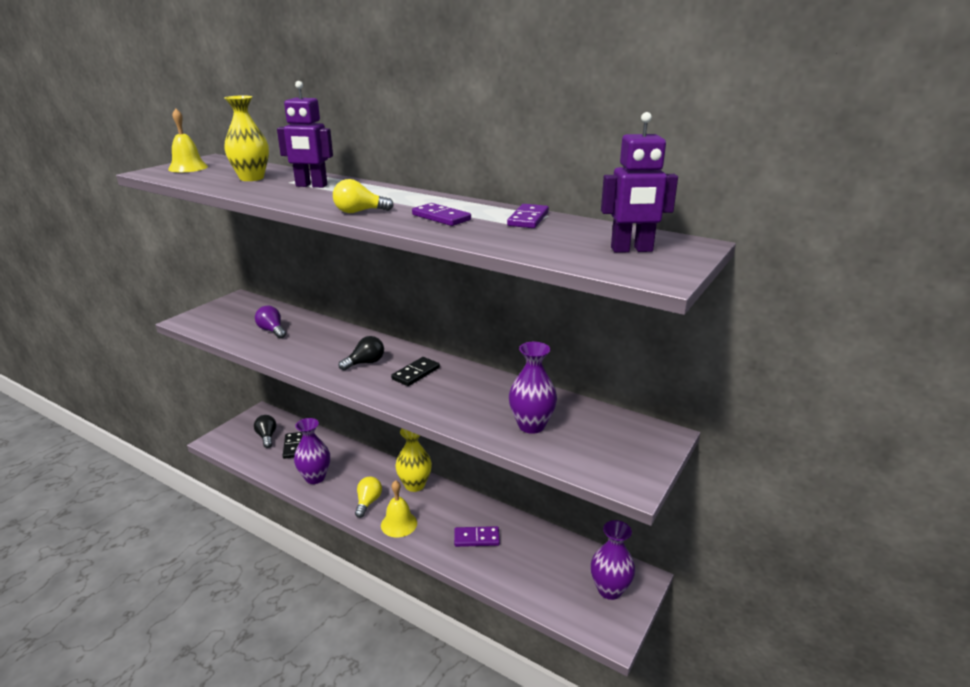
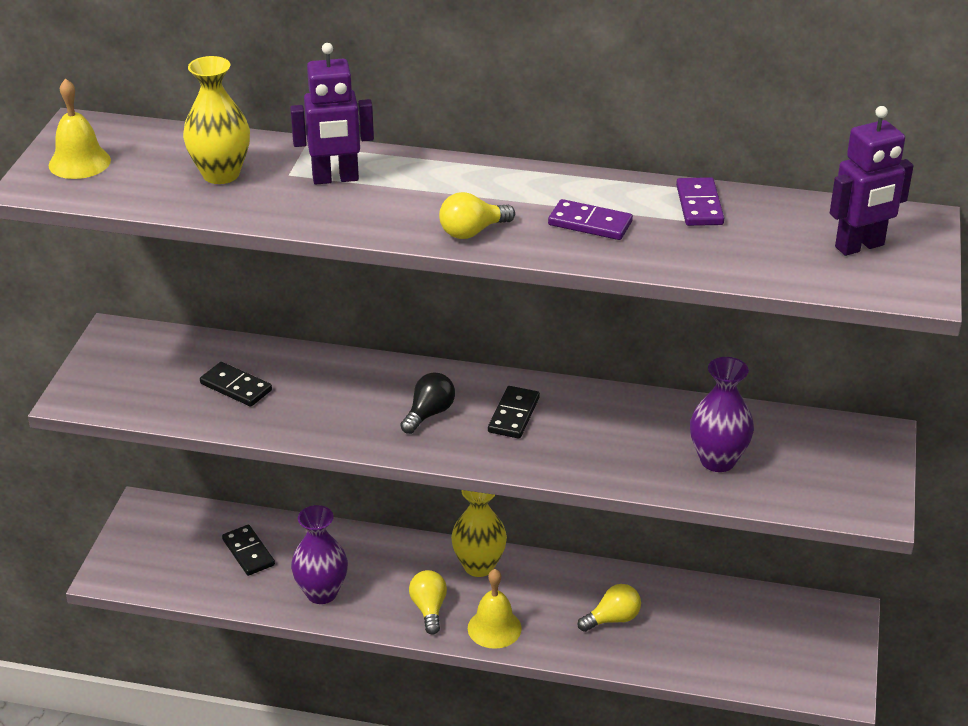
camera: 20 degrees left, 10 degrees up
(267, 437) = (191, 547): black light bulb -> none
(272, 331) = (236, 387): purple light bulb -> black domino
(476, 538) = (612, 619): purple domino -> yellow light bulb
(609, 590) = (814, 639): purple vase -> none

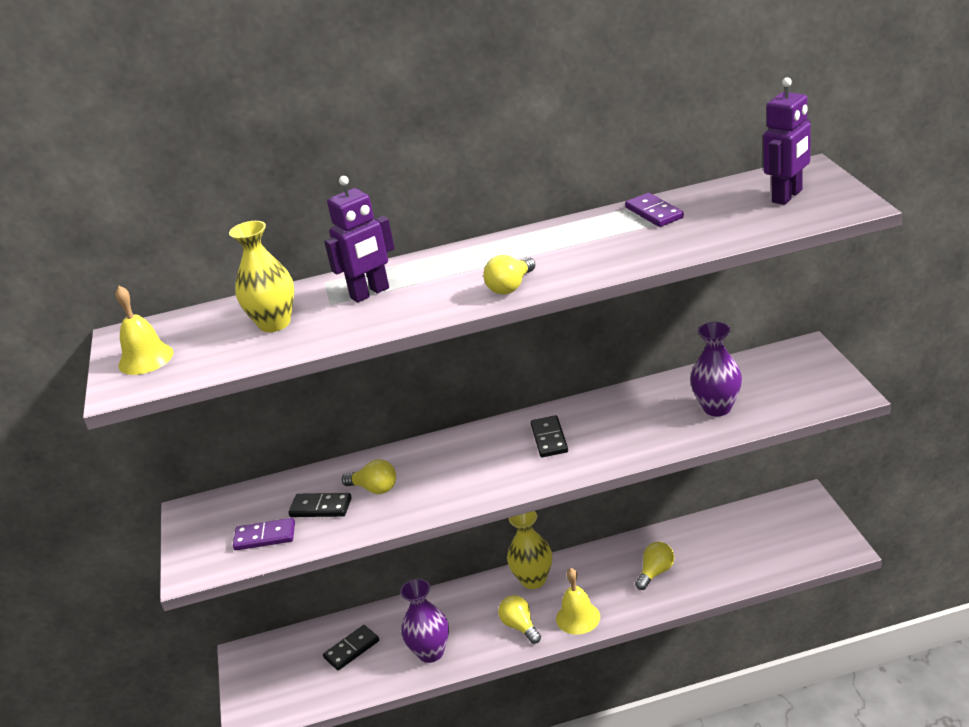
camera: 20 degrees left, 5 degrees down
(248, 552) = (351, 649): black domino -> black domino turned 75 degrees counterclockwise
(301, 390) = (374, 488): none -> yellow light bulb
(429, 414) = (486, 464): black light bulb -> none
(590, 223) = (590, 251): purple domino -> purple domino (265, 537)

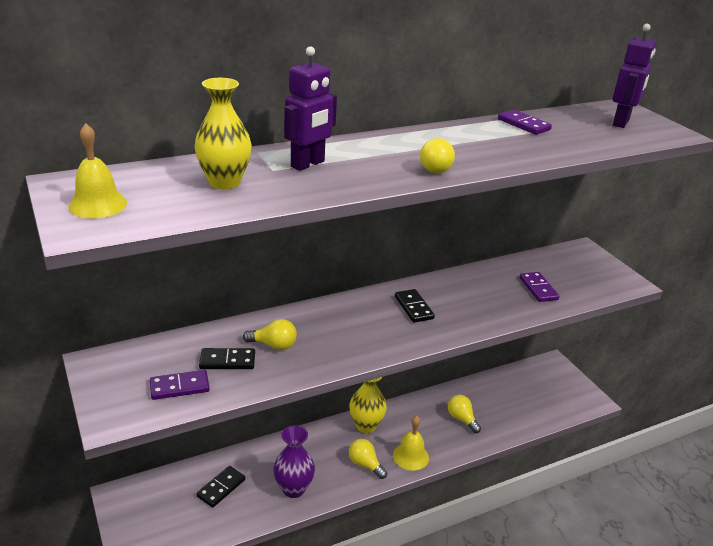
camera: 20 degrees left, 0 degrees up
(655, 572) = (461, 419): yellow light bulb -> yellow light bulb turned 60 degrees counterclockwise
(717, 408) = (538, 289): purple vase -> purple domino

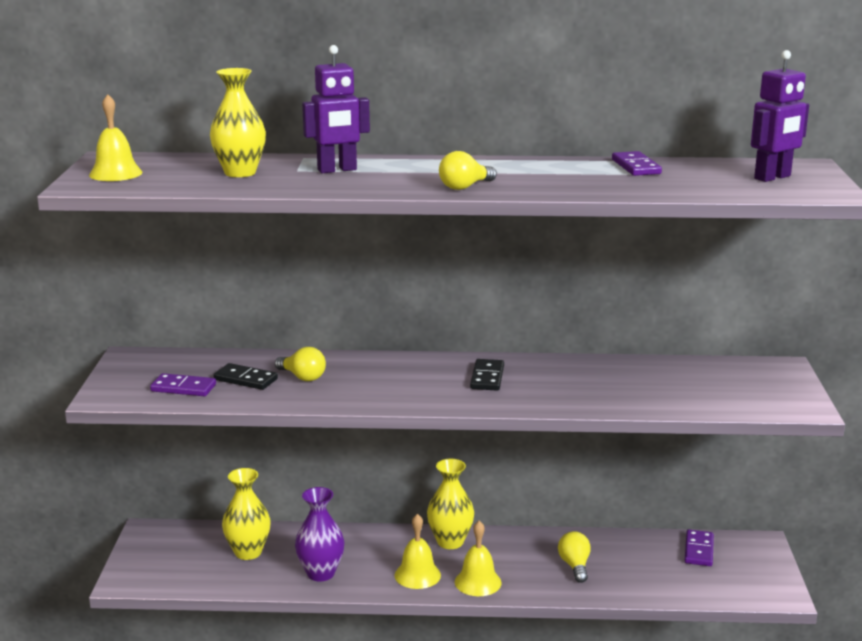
camera: 30 degrees right, 10 degrees down
(221, 488) = (248, 552): black domino -> yellow vase
(365, 464) = (417, 575): yellow light bulb -> yellow bell
(538, 289) = (665, 390): purple domino -> purple domino (698, 550)

